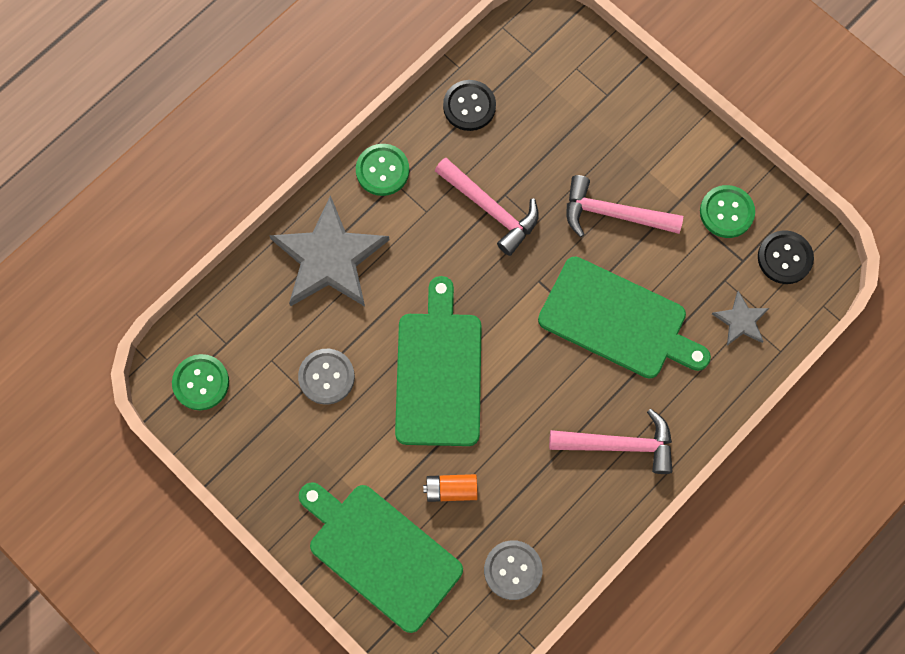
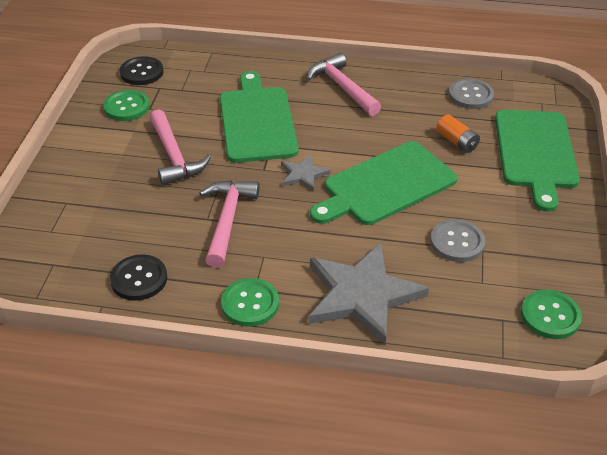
camera: 125 degrees left, 30 degrees down
(741, 320) = (205, 73): grey star -> grey star (303, 174)

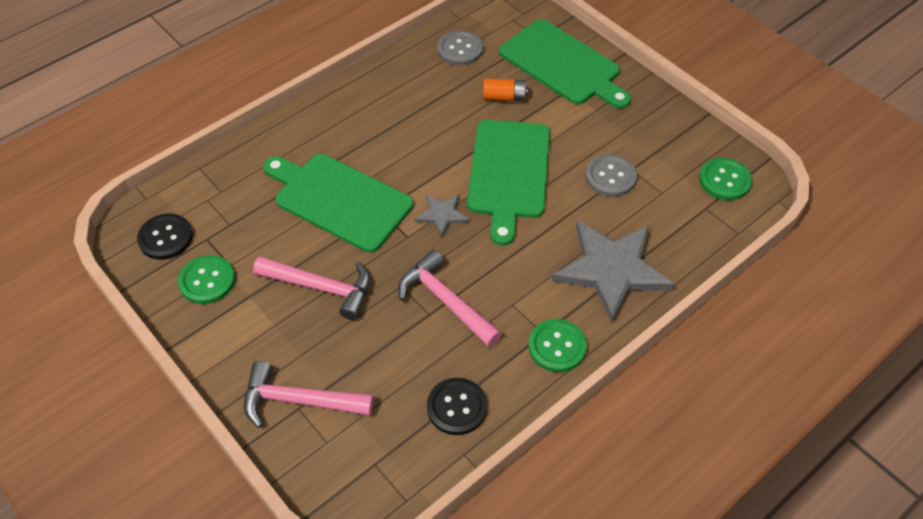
camera: 50 degrees left, 10 degrees up
(342, 87) = (359, 115): pink hammer -> pink hammer (299, 401)

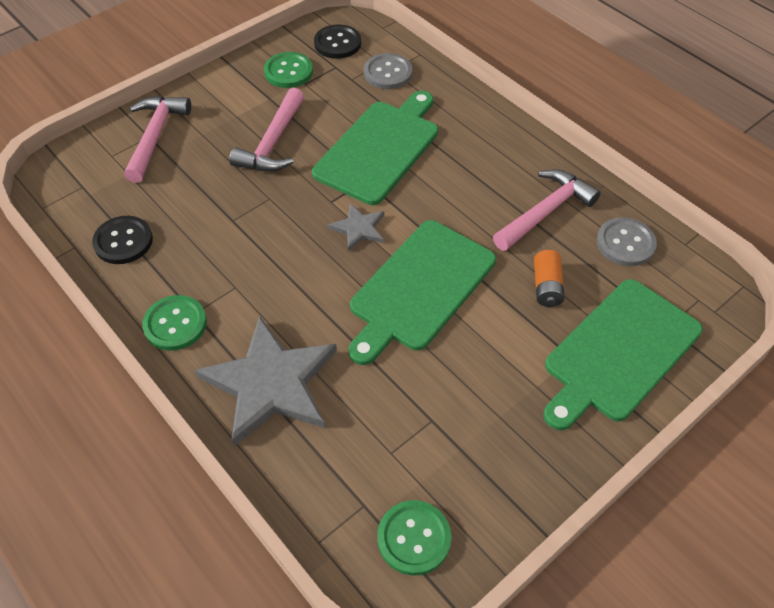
camera: 90 degrees right, 0 degrees up
(446, 301) = (246, 232): pink hammer -> pink hammer (545, 212)
(509, 173) = (420, 288): green cutting board -> green cutting board turned 60 degrees counterclockwise
(610, 177) = (417, 394): grey button -> grey button (388, 73)

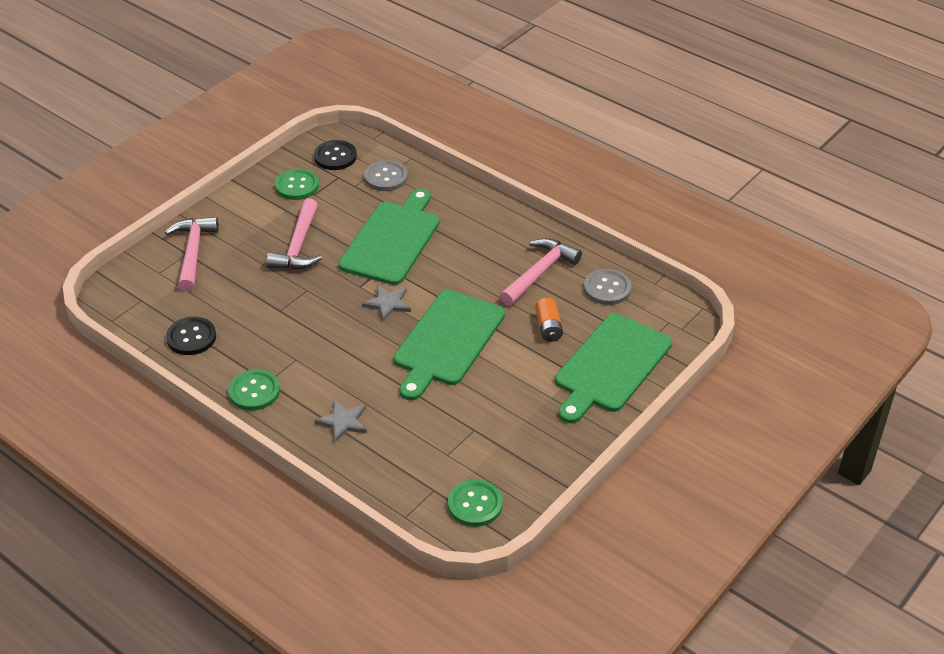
camera: 10 degrees left, 10 degrees down
(271, 383) = (343, 422): grey star -> grey star, size x0.47

